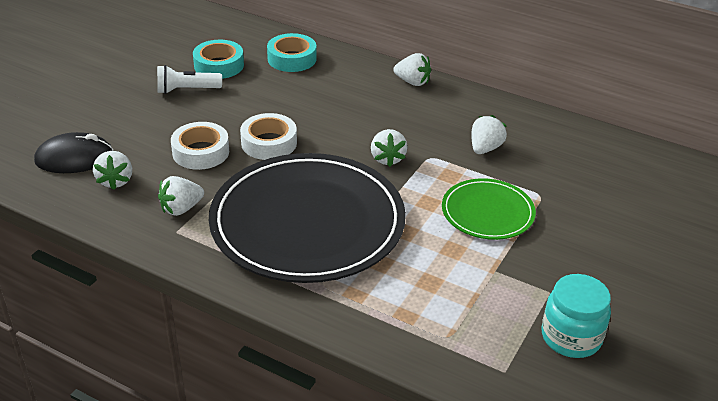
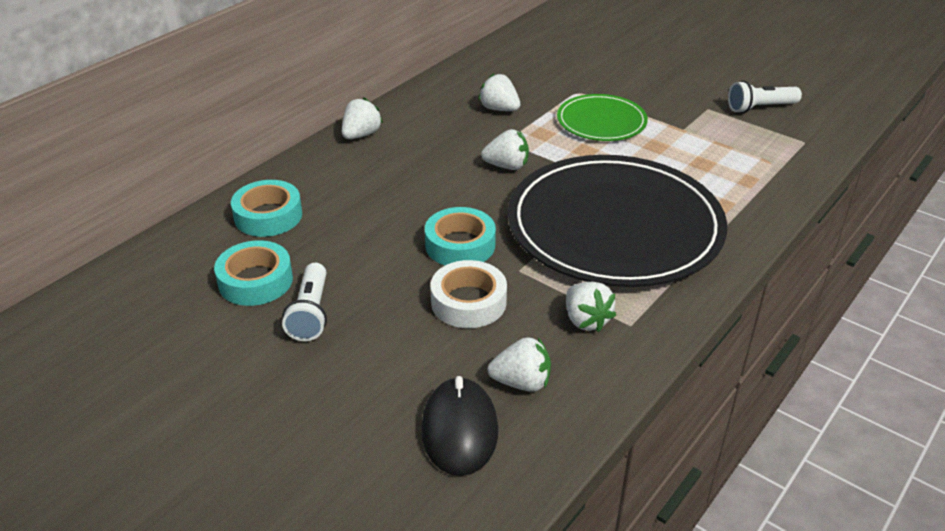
camera: 80 degrees left, 0 degrees up
(269, 143) = (460, 245): white tape -> turquoise tape
(571, 337) = (760, 108): turquoise jar -> white flashlight

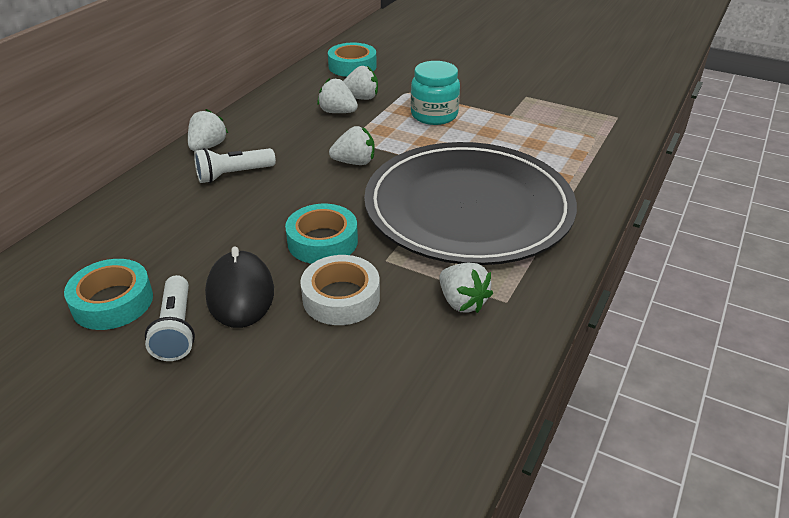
camera: 10 degrees left, 0 degrees up
(268, 216) = (120, 233): turquoise tape -> turquoise tape (352, 66)
(460, 429) = (356, 437): black mouse -> black mouse (240, 293)
(521, 382) = (411, 375): white strawberry -> white strawberry (361, 98)
(601, 121) = (434, 115): green plate -> turquoise jar
(760, 108) = (570, 92): white flashlight -> white flashlight (233, 175)

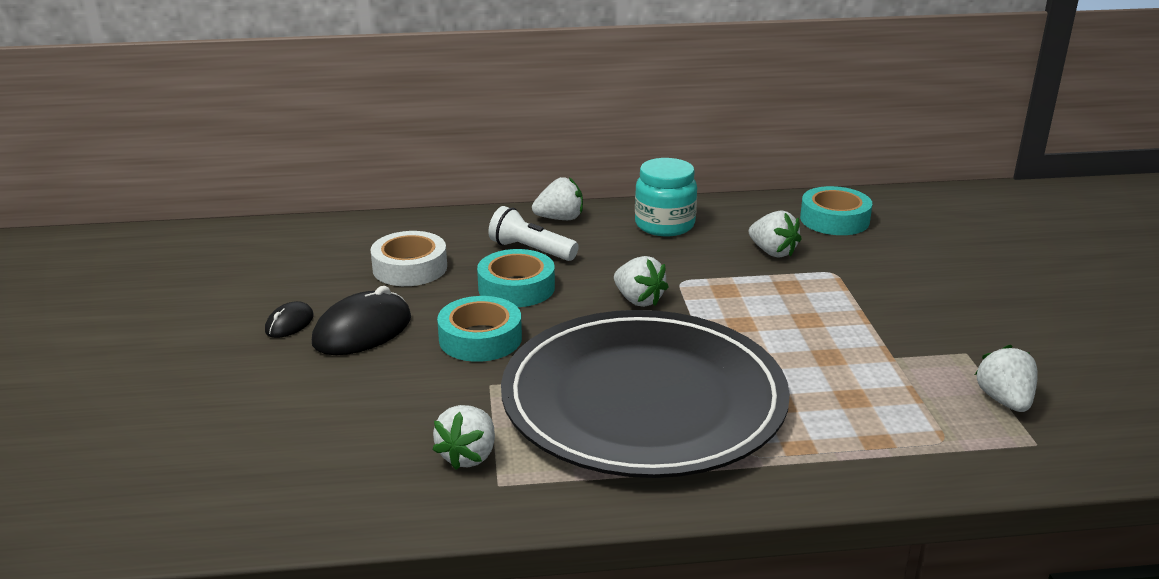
camera: 55 degrees right, 10 degrees down
(112, 302) = (297, 282): turquoise tape -> turquoise tape (516, 288)
(176, 329) = (289, 323): white flashlight -> black mouse
(337, 112) = (722, 252): white strawberry -> white strawberry (1004, 401)
(341, 298) = (405, 383): white tape -> white tape (410, 268)
(434, 115) = (809, 308): turquoise jar -> turquoise jar (664, 225)

